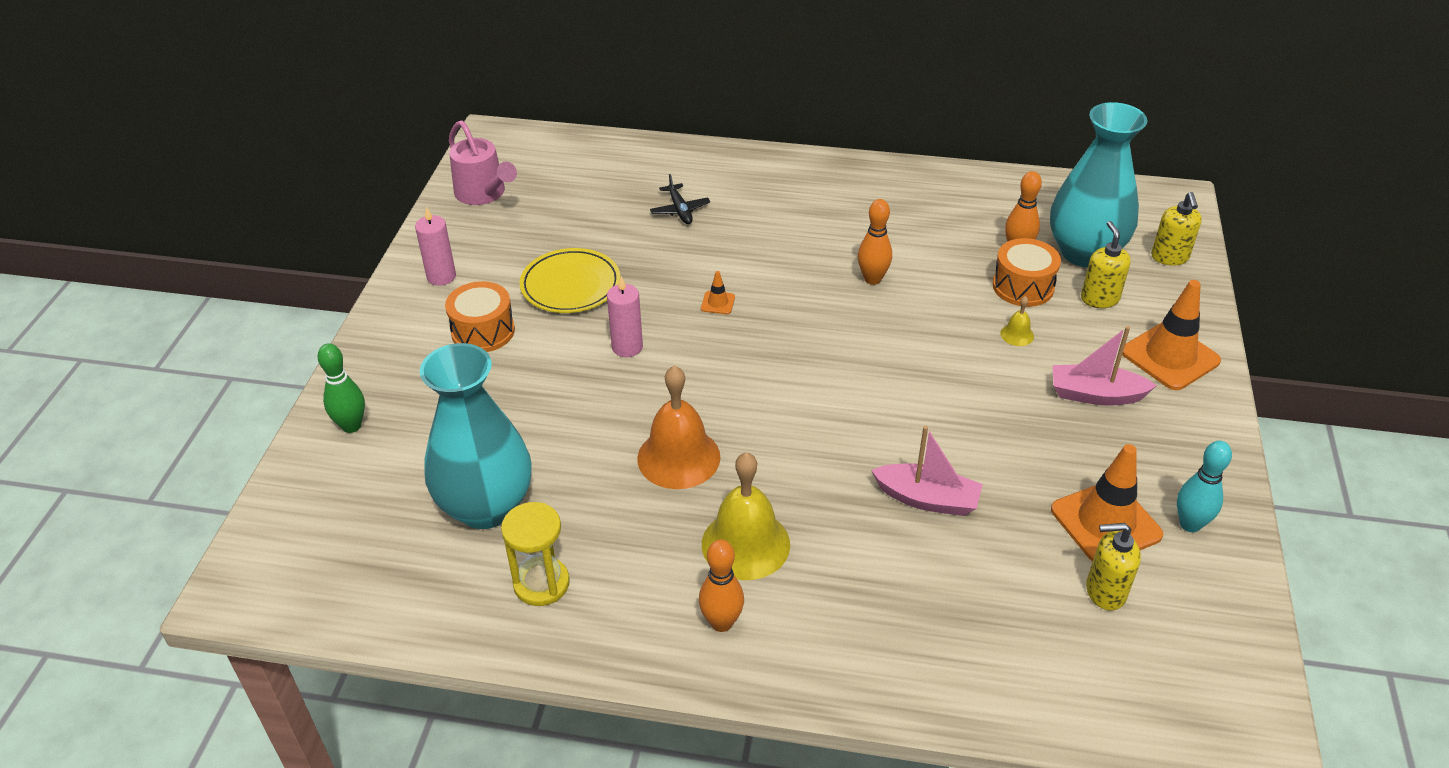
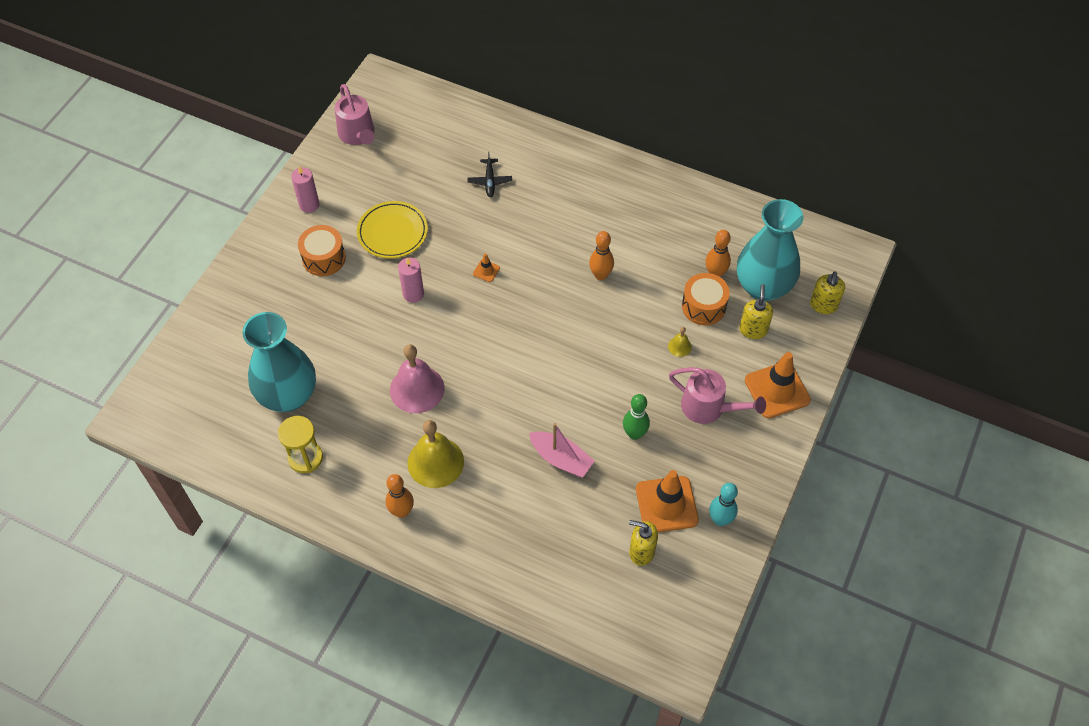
camera: 15 degrees right, 15 degrees up
(351, 426) = (222, 315): green bowling pin -> green bowling pin (634, 434)
(678, 457) = (417, 389): orange bell -> pink bell
(1095, 395) = (709, 408): pink boat -> pink watering can

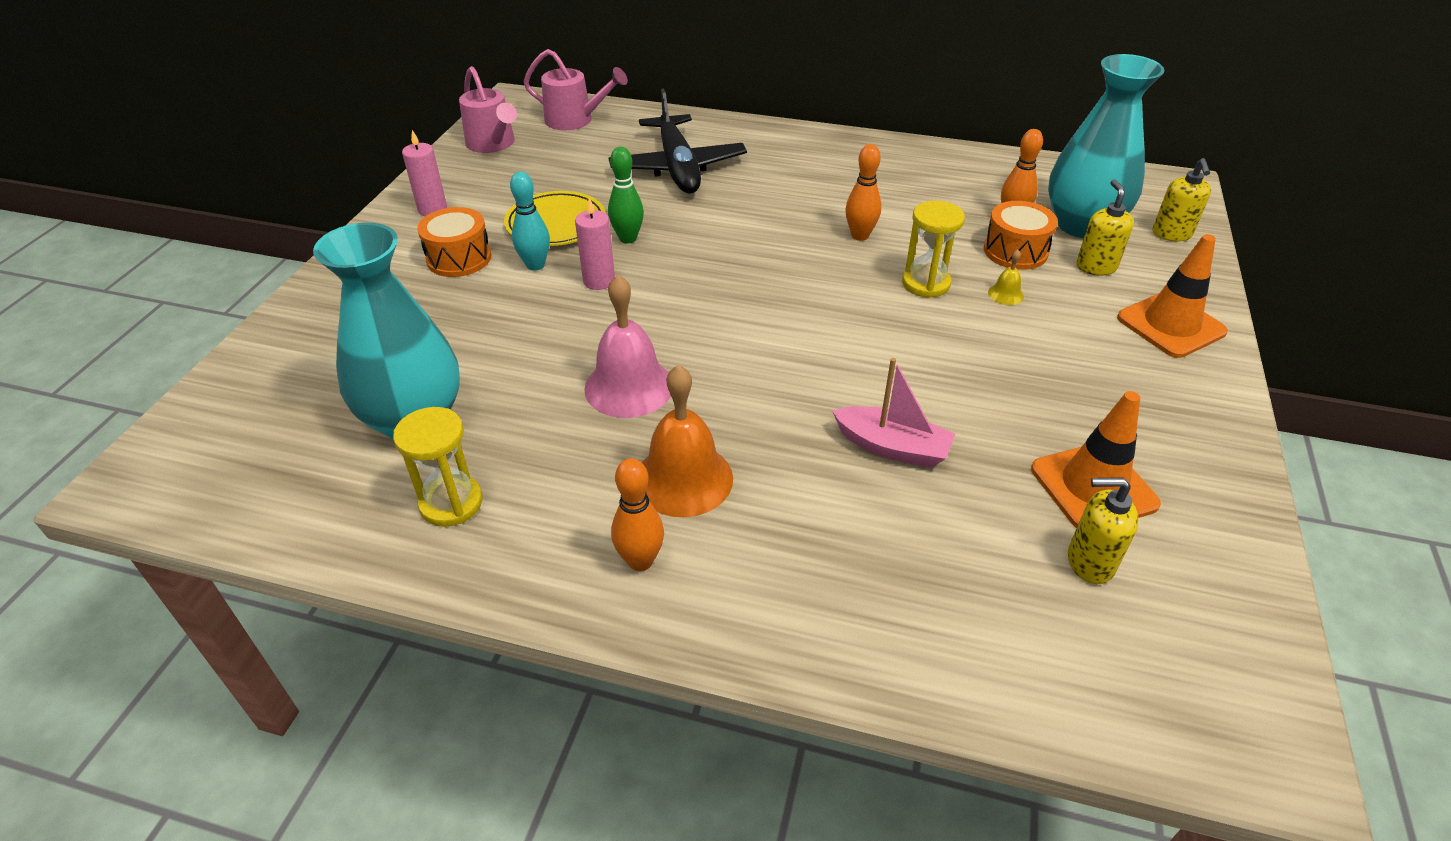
camera: 10 degrees left, 15 degrees down
(435, 462) = (683, 479): yellow bell -> orange bell
(486, 271) = (699, 247): orange traffic cone -> none
(489, 181) = (677, 167): black plane -> black plane, size x2.29
(630, 328) = (925, 283): none -> yellow hourglass
(634, 434) = (993, 400): green bowling pin -> green bowling pin (628, 238)
(709, 408) = (1087, 356): pink watering can -> pink watering can (576, 120)
(720, 520) = (1191, 496): turquoise bowling pin -> turquoise bowling pin (535, 265)

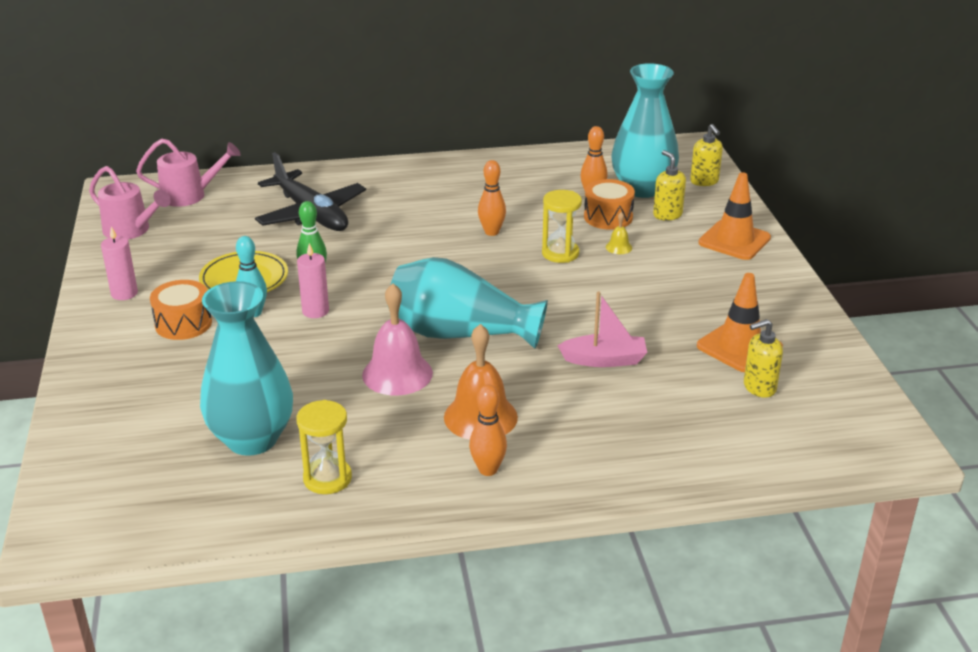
camera: 25 degrees left, 10 degrees down
(736, 356) = (460, 334): none -> turquoise vase

